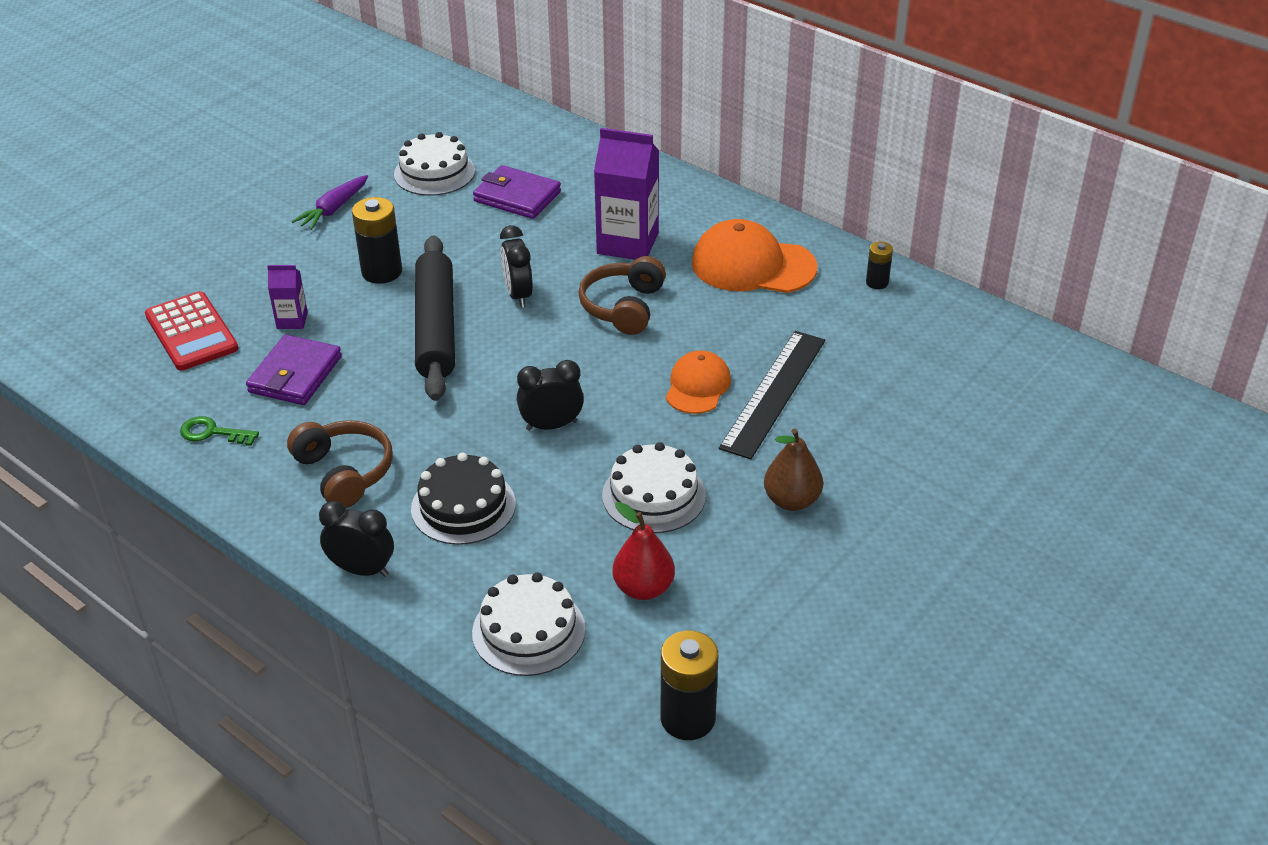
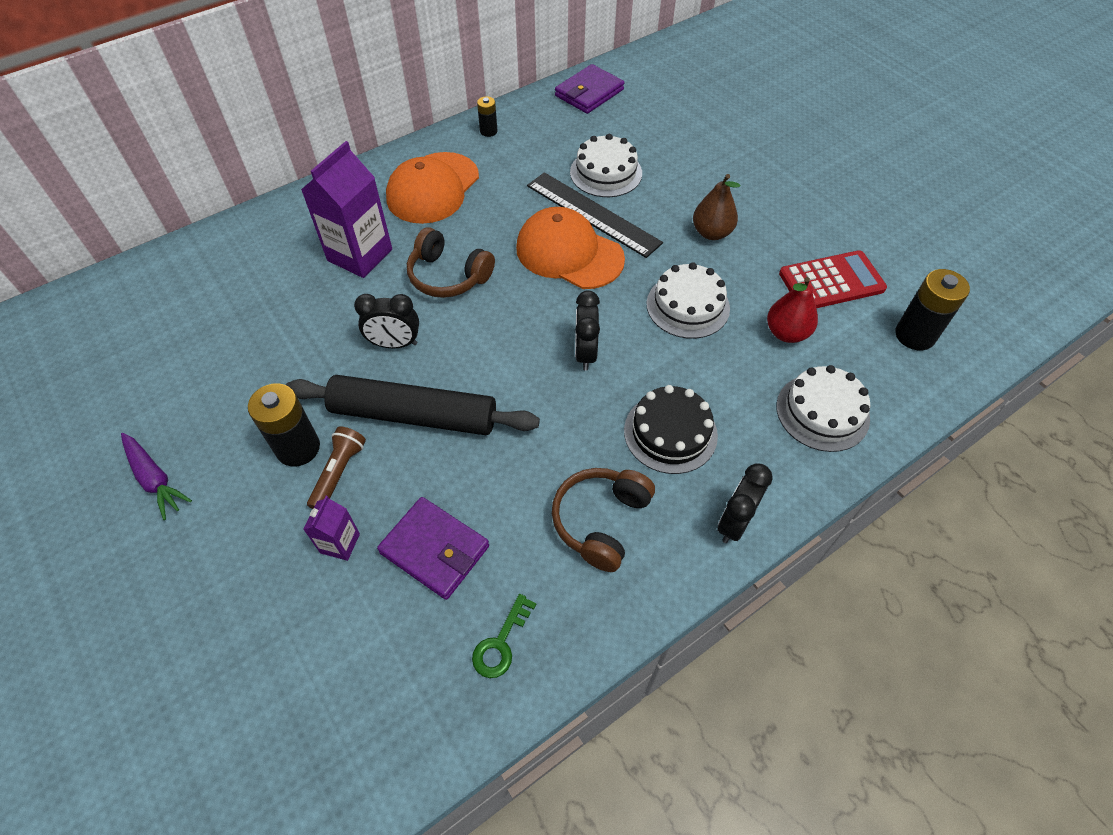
camera: 75 degrees left, 15 degrees up
(191, 332) = (310, 655): red calculator -> red calculator (831, 281)
(344, 472) = (601, 521): brown headphones -> brown headphones turned 45 degrees counterclockwise
(362, 301) = (339, 472): none -> brown flashlight
(434, 172) = (149, 376): white cake -> white cake (606, 172)
(517, 196) = (238, 317): purple wallet -> purple wallet (589, 93)
(697, 386) = (569, 253): orange cap -> orange cap, size x1.65

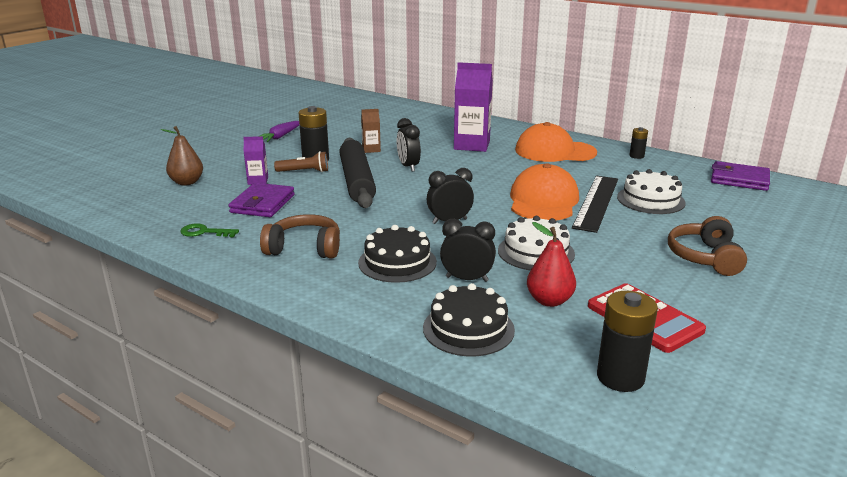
camera: 70 degrees right, 30 degrees down
(301, 368) = (371, 149): none -> brown carton
(448, 276) = (479, 169): brown headphones -> brown headphones (705, 257)
(711, 233) = (636, 251): brown pear -> brown pear (187, 182)
(734, 522) = (326, 299): black clock -> black clock (467, 279)
(822, 412) = (468, 328): white cake -> black cake

